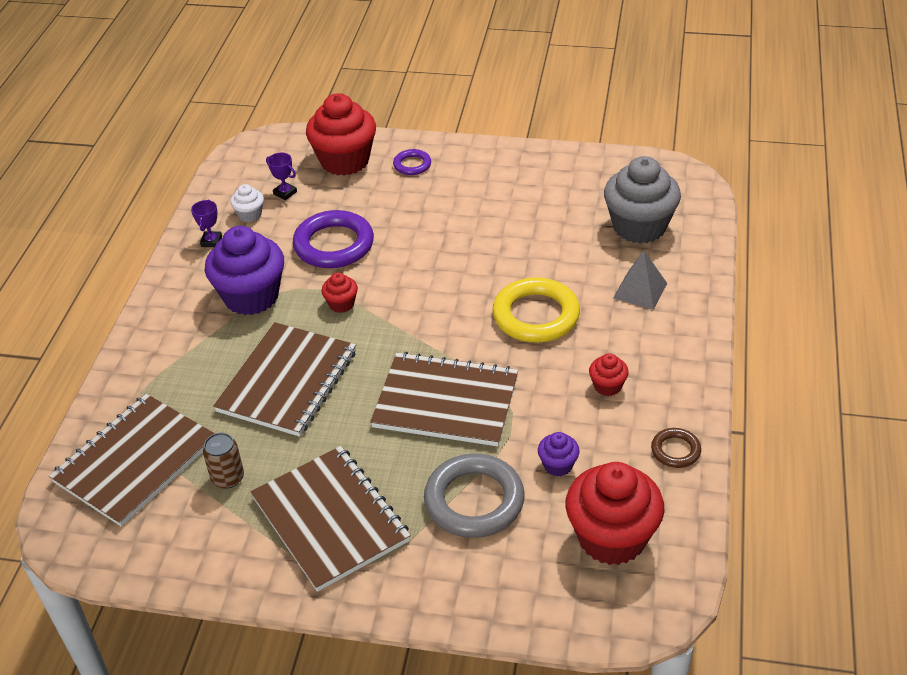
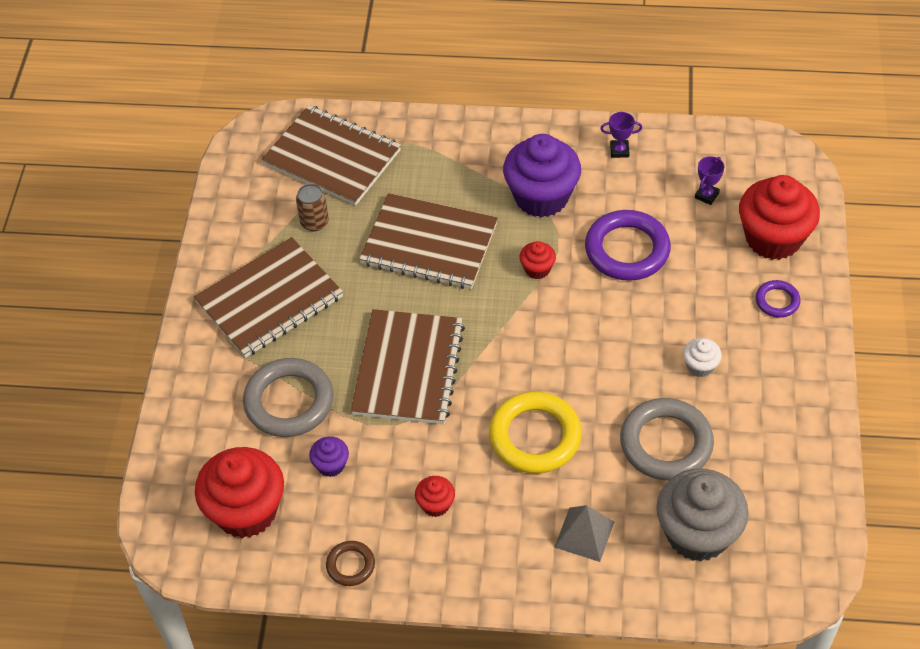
camera: 85 degrees right, 10 degrees up
(250, 214) = (666, 173): white cupcake -> white cupcake (700, 366)
(550, 237) = (666, 443): none -> grey ring

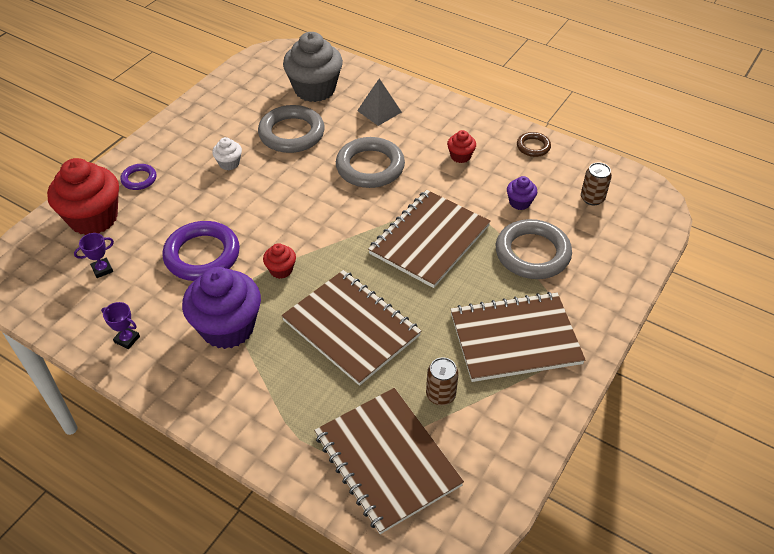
camera: 155 degrees left, 5 degrees down
(246, 511) = (592, 198): red cupcake -> brown can
(535, 436) = (370, 167): yellow ring -> grey ring

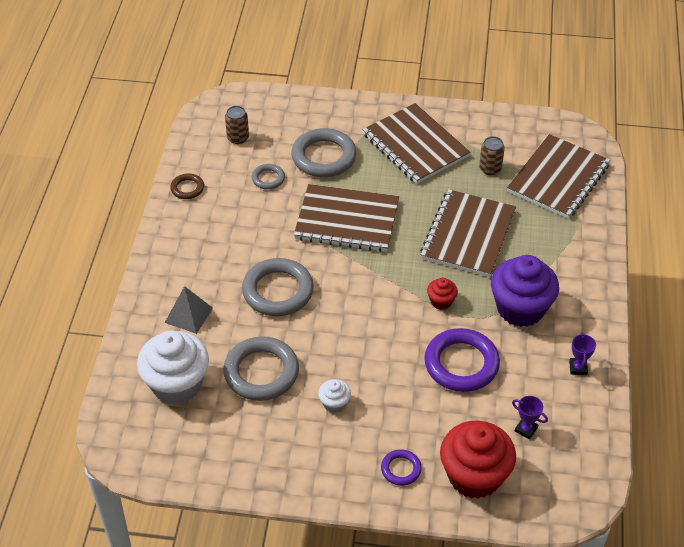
camera: 115 degrees left, 0 degrees up
(315, 89) = (177, 384): grey cupcake -> white cupcake
(460, 156) = (227, 233): red cupcake -> none
(519, 202) = (268, 178): purple cupcake -> grey ring

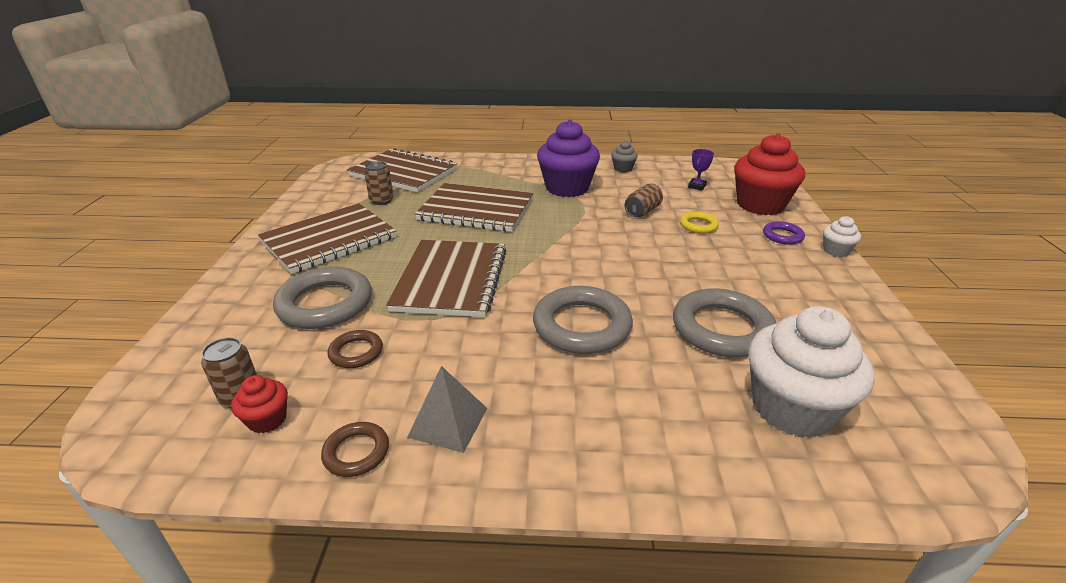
camera: 95 degrees left, 15 degrees down
(188, 315) = (655, 412): grey pyramid -> grey pyramid (448, 422)
(268, 178) = (356, 352): grey ring -> brown ring
(334, 403) = (733, 274): white cupcake -> white cupcake (835, 251)
(428, 403) = (698, 225): none -> yellow ring
(441, 301) = (568, 221): red cupcake -> red cupcake (267, 419)
(461, 364) = (642, 211): purple ring -> brown can
(578, 368) = (623, 169): purple trophy -> grey cupcake

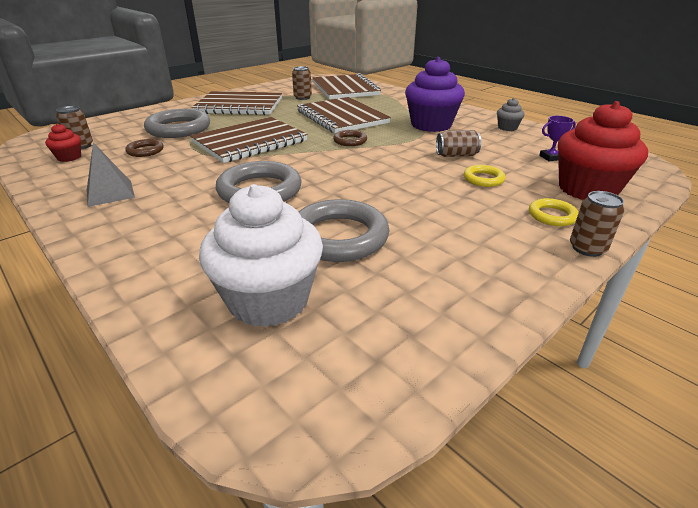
camera: 45 degrees right, 0 degrees up
(356, 452) = (63, 183): brown ring -> brown ring (350, 141)
(782, 236) = (552, 216): purple ring -> yellow ring
(835, 251) = (587, 248): white cupcake -> brown can

